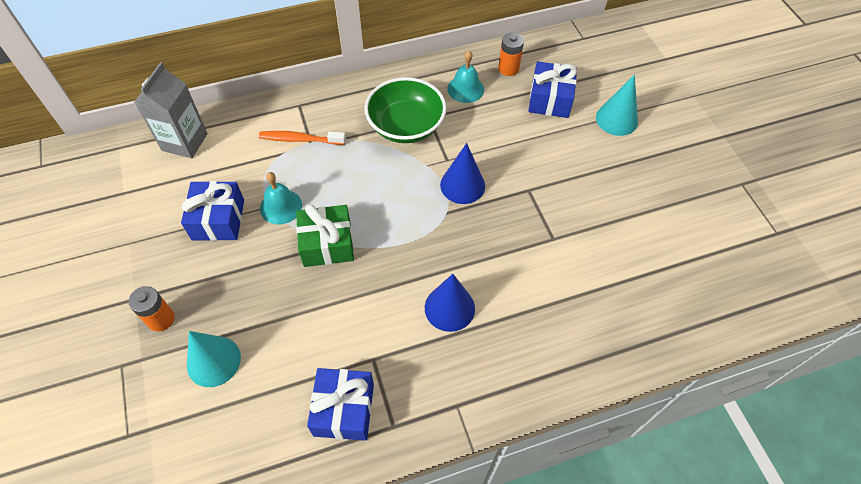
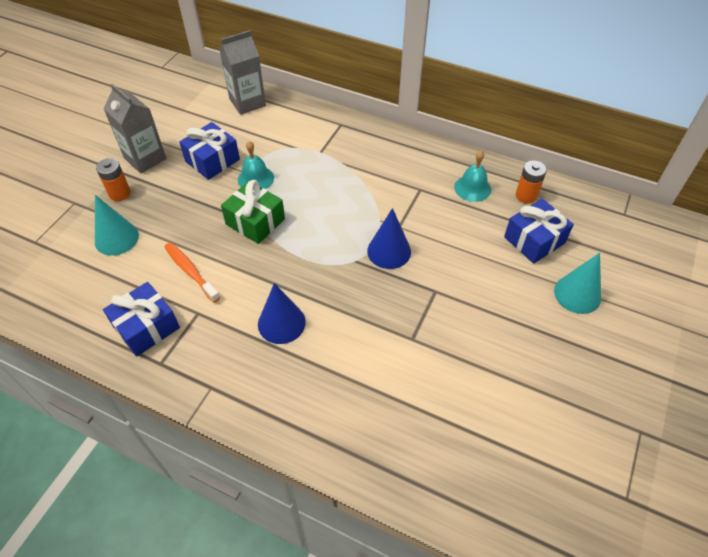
camera: 45 degrees right, 5 degrees down
(145, 267) = (145, 158): none -> grey carton
(300, 139) = (315, 146): orange toothbrush -> orange toothbrush (190, 271)
(406, 126) = (396, 184): green bowl -> none

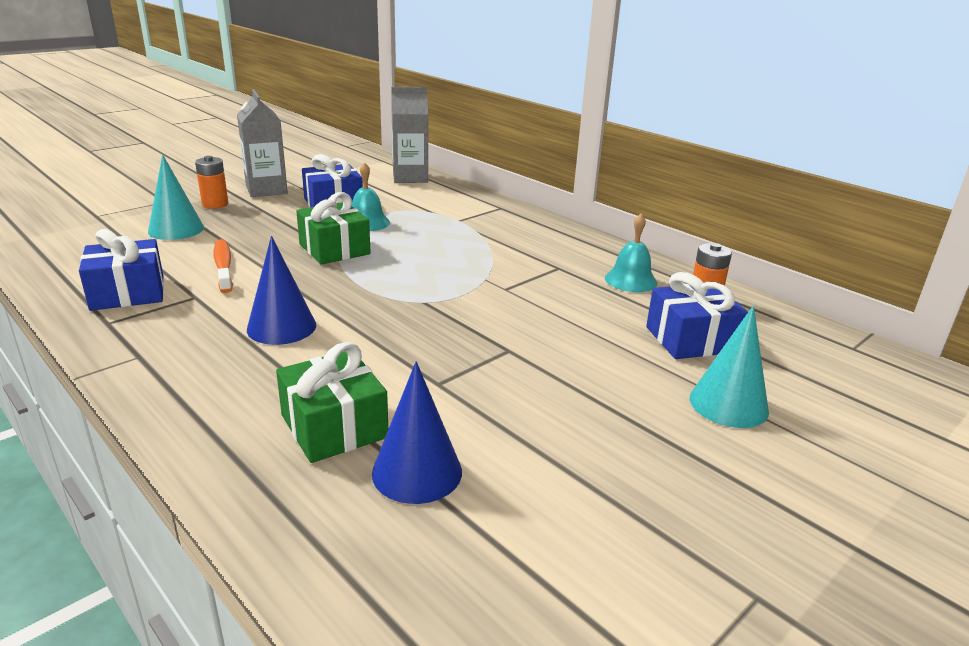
camera: 20 degrees right, 25 degrees down
(377, 400) = (334, 426): none -> green gift
(389, 251) = (474, 304): blue cone -> blue cone (417, 472)

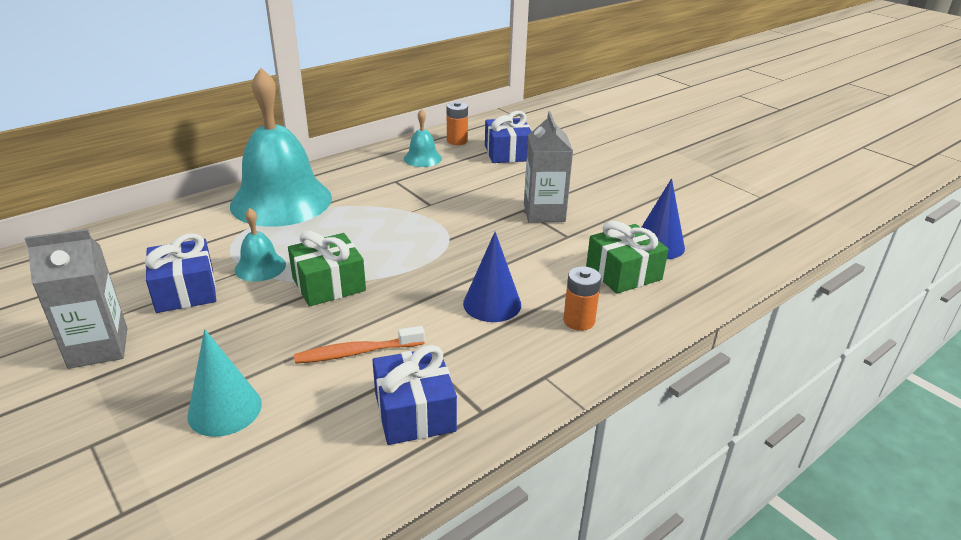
camera: 85 degrees left, 5 degrees up
(215, 204) = (136, 388): orange battery -> orange battery (579, 321)
(410, 177) = (120, 240): grey carton -> grey carton (544, 213)
(490, 220) = (281, 201): none -> turquoise bell
(728, 404) = (575, 155): turquoise cone -> none

